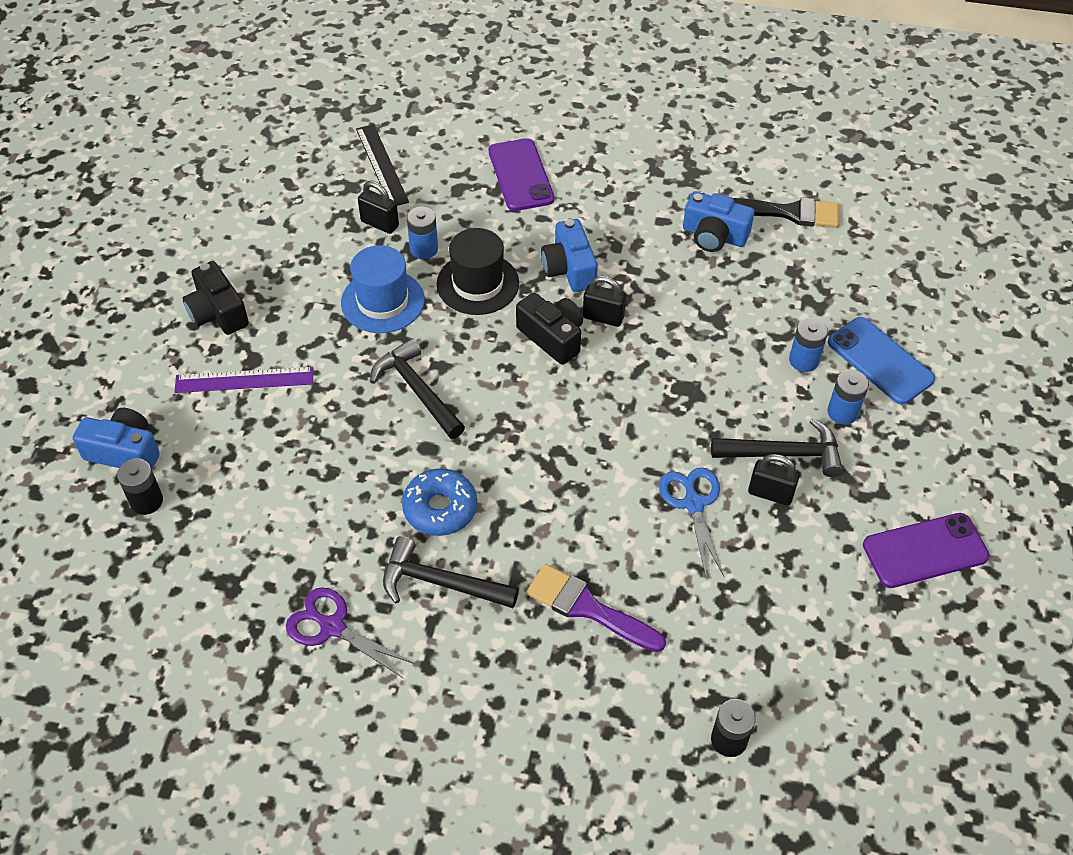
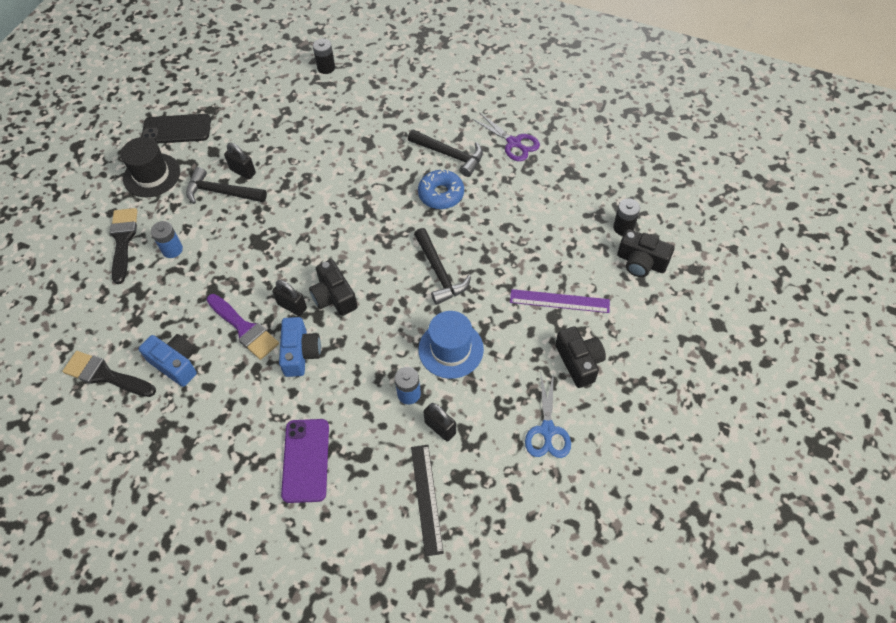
camera: 165 degrees left, 5 degrees up
(124, 451) = (641, 262): blue camera -> black camera
(478, 284) = (374, 352): black hat -> black hat (152, 175)
(588, 608) = (372, 131): purple brush -> purple brush (244, 329)
(693, 503) = (290, 173): blue scissors -> blue scissors (547, 430)
(842, 412) = (170, 211): blue battery -> none
(880, 361) = (123, 241): blue phone -> black brush
(925, 551) = (176, 129): purple phone -> black phone

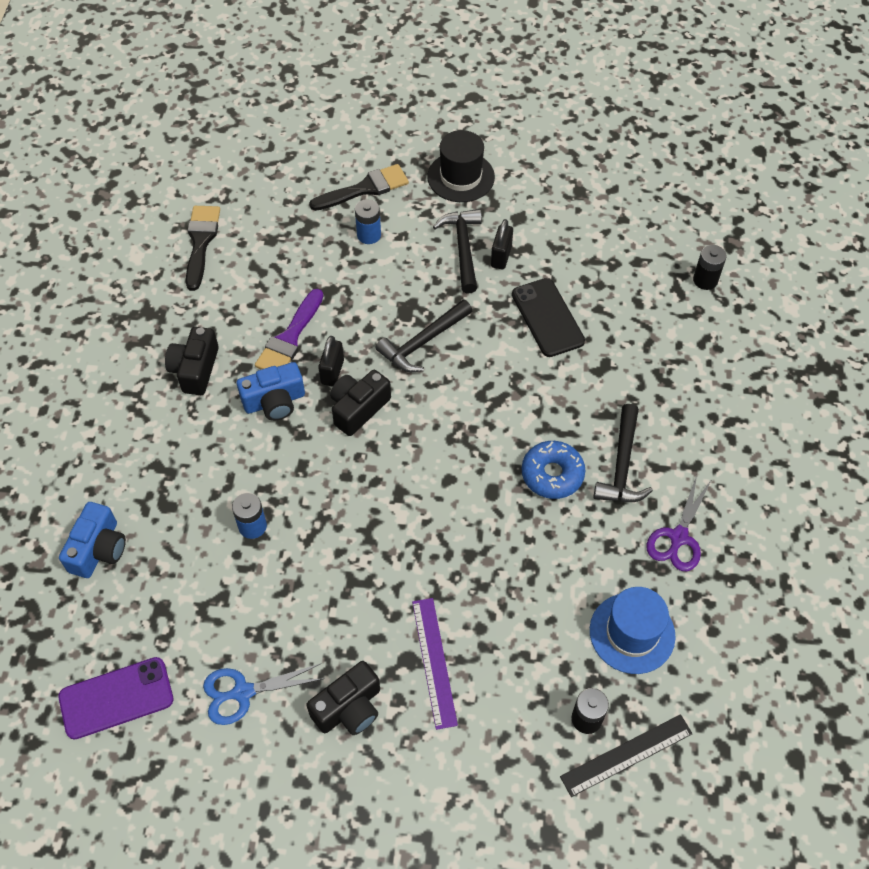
camera: 70 degrees right, 0 degrees up
(176, 129) = (535, 172): black phone -> black phone (547, 318)
(176, 364) = (230, 294): blue camera -> blue camera (98, 549)
(305, 460) = (148, 451): purple phone -> purple phone (116, 698)
(426, 498) = (128, 583): black ruler -> black ruler (626, 755)
(439, 272) = (430, 508): black hammer -> black hammer (423, 342)
(440, 428) = (217, 572): black padlock -> none
(451, 349) = (324, 553): blue hat -> blue hat (632, 633)
(641, 262) = (534, 755): black camera -> black camera (195, 369)

